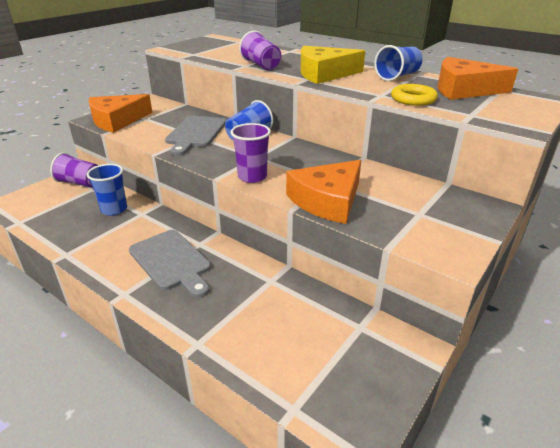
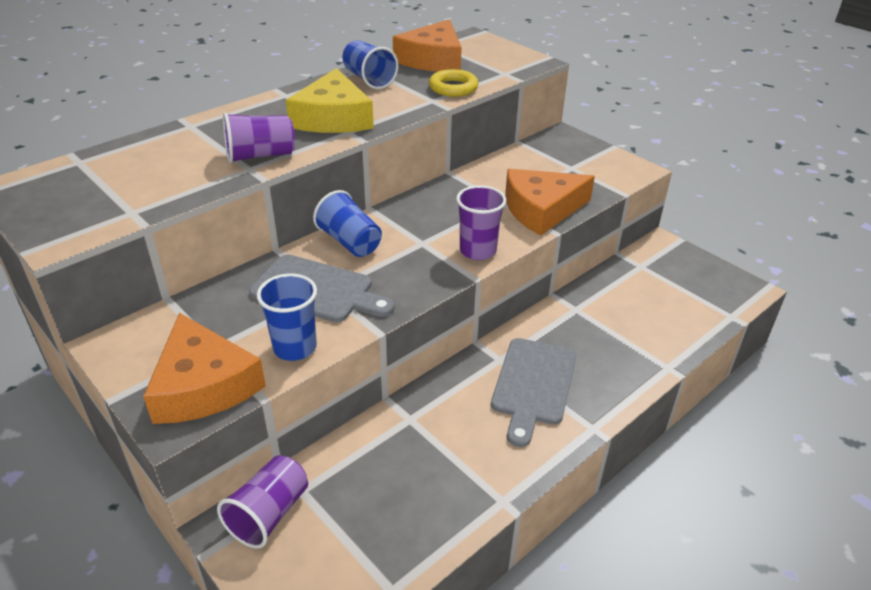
camera: 80 degrees left, 5 degrees up
(114, 209) = (387, 453): blue cup -> blue cup (295, 347)
(172, 261) = (533, 385): grey cutting board -> grey cutting board turned 135 degrees clockwise
(327, 200) = (541, 209): orange cheese -> orange cheese turned 105 degrees clockwise

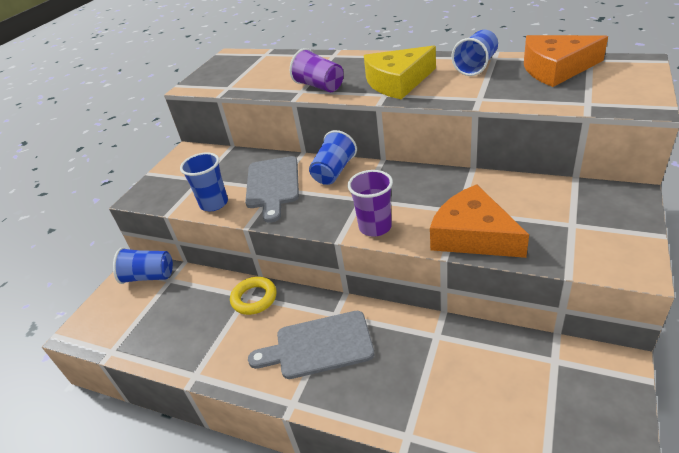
camera: 70 degrees right, 0 degrees up
(203, 385) = (169, 191): orange cheese -> none
(269, 514) = (149, 276): purple cup -> blue cup
(453, 88) = (516, 96): yellow ring -> yellow ring (254, 298)

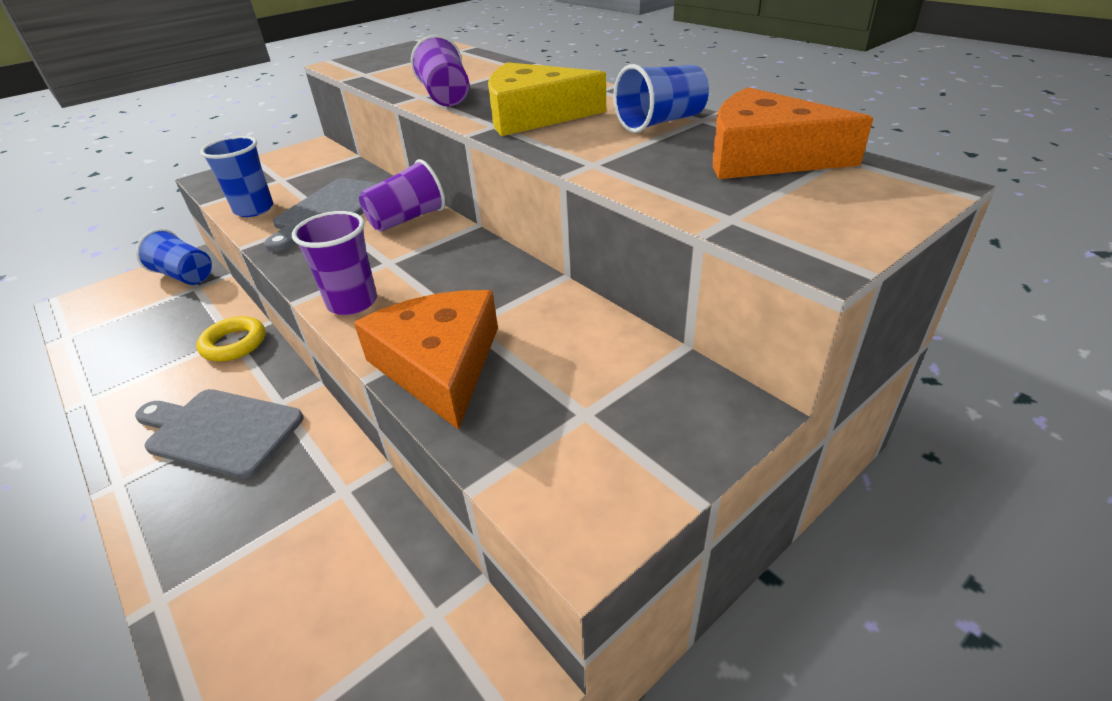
camera: 25 degrees right, 0 degrees up
(334, 172) = (407, 219): blue cup -> purple cup

